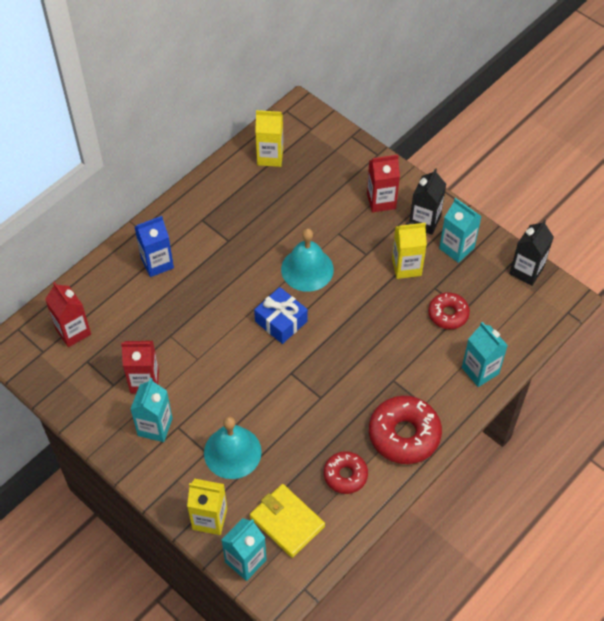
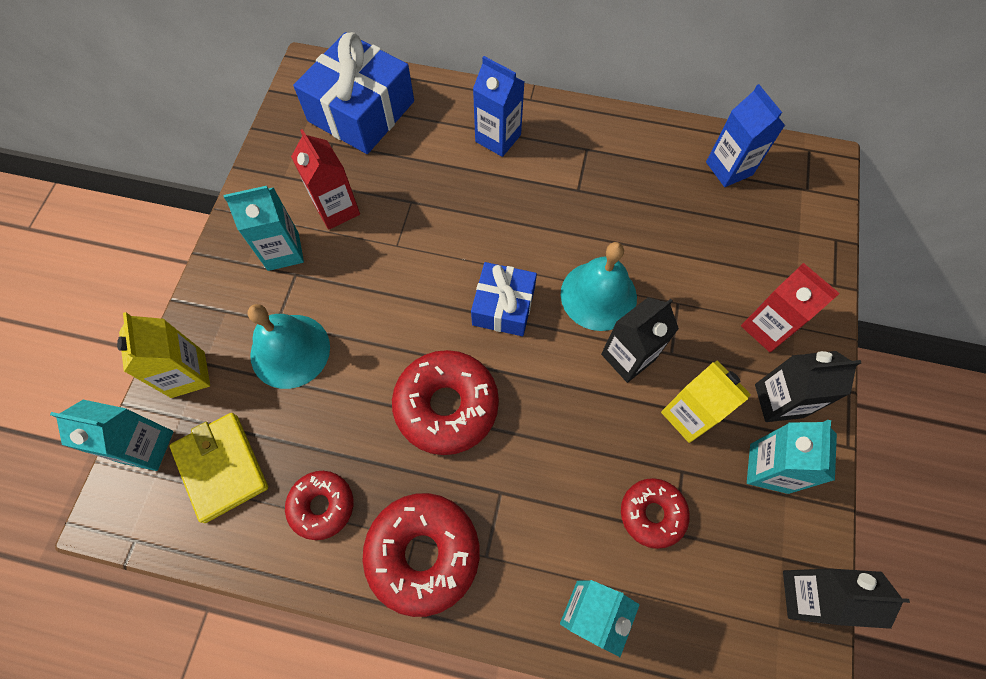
camera: 60 degrees right, 10 degrees up
(73, 331) = (361, 111): red carton -> blue gift
(270, 156) = (729, 168): yellow carton -> blue carton
(287, 522) = (221, 467): yellow wallet -> yellow wallet turned 45 degrees counterclockwise
(325, 382) = (446, 406): none -> red donut
(354, 276) = (628, 357): none -> black carton

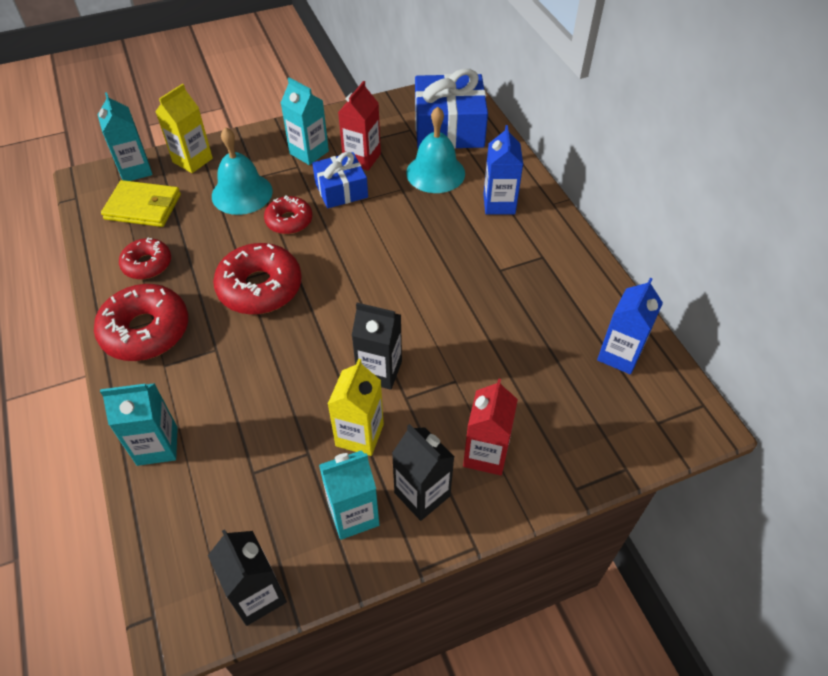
camera: 55 degrees right, 15 degrees down
(221, 467) = (143, 207): yellow wallet -> yellow wallet turned 75 degrees clockwise
(503, 306) = (361, 278): blue gift -> blue gift (341, 190)
(598, 295) = (417, 327): turquoise bell -> turquoise bell (435, 173)
(652, 514) = (259, 449): red donut -> red donut (289, 221)

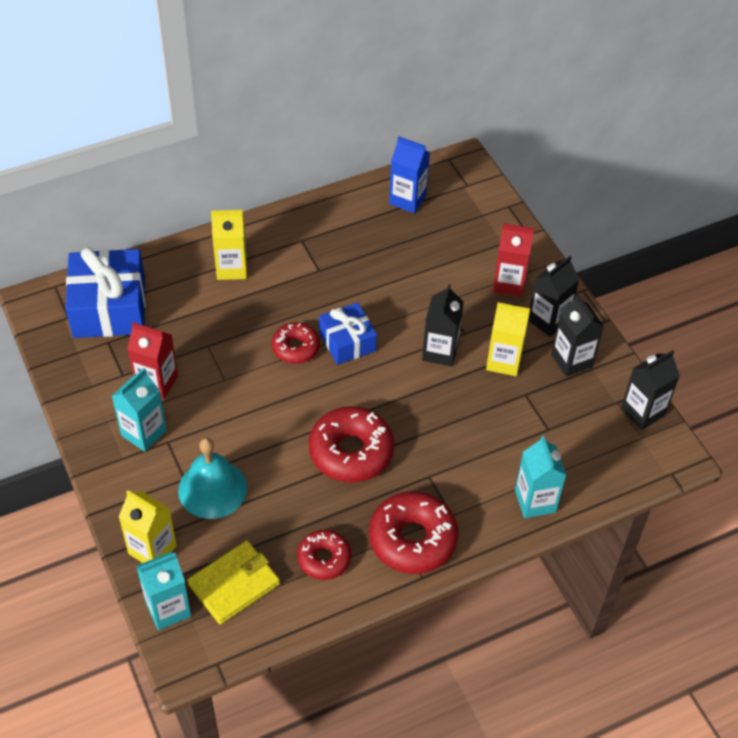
camera: 95 degrees left, 0 degrees up
(143, 207) = (234, 584): yellow wallet -> yellow wallet turned 45 degrees clockwise
(289, 221) = (256, 439): red donut -> red donut (295, 348)
(341, 190) = (209, 397): blue gift -> blue gift (347, 342)
(353, 514) = (571, 360): turquoise carton -> black carton
(435, 173) = (183, 318): turquoise bell -> none
(499, 204) = (232, 268): blue carton -> yellow carton

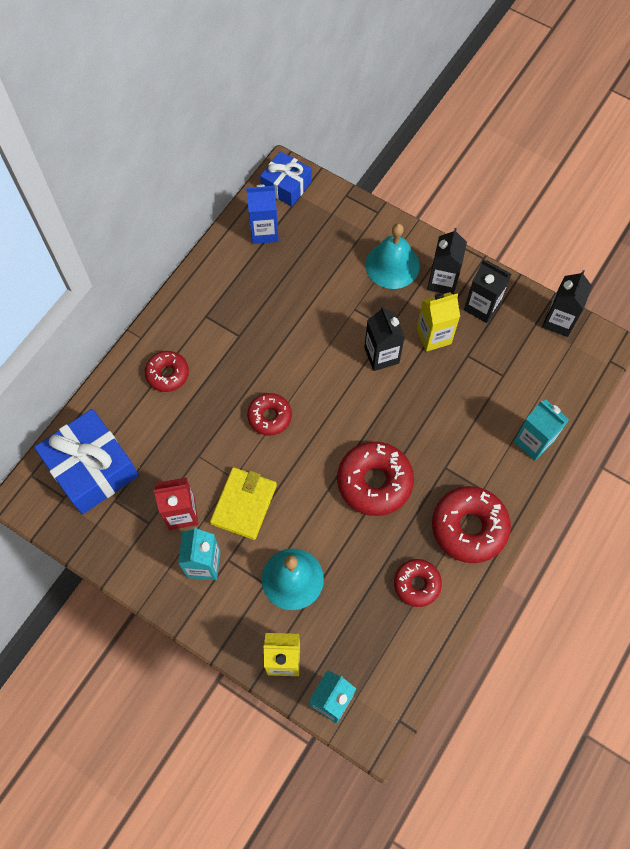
camera: 30 degrees left, 15 degrees up
(232, 268) = (167, 374): yellow carton -> red donut
(234, 584) = (366, 648): yellow wallet -> yellow wallet (244, 504)
(347, 342) = (305, 388): blue gift -> blue gift (286, 186)
(509, 283) = (392, 265): red carton -> turquoise bell

